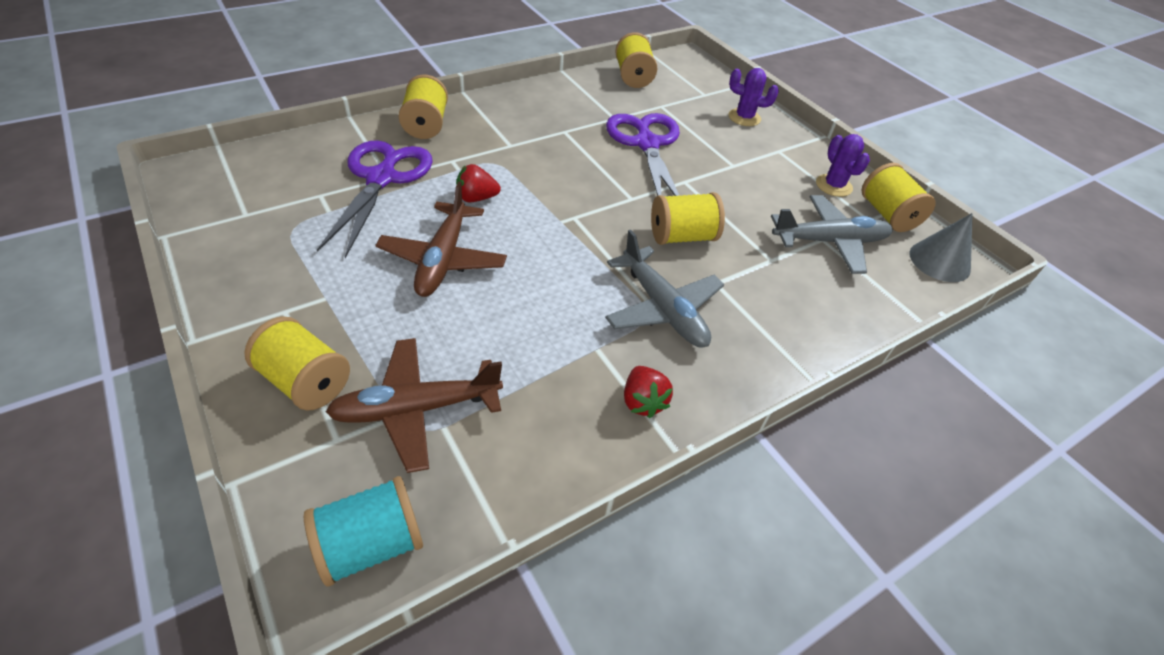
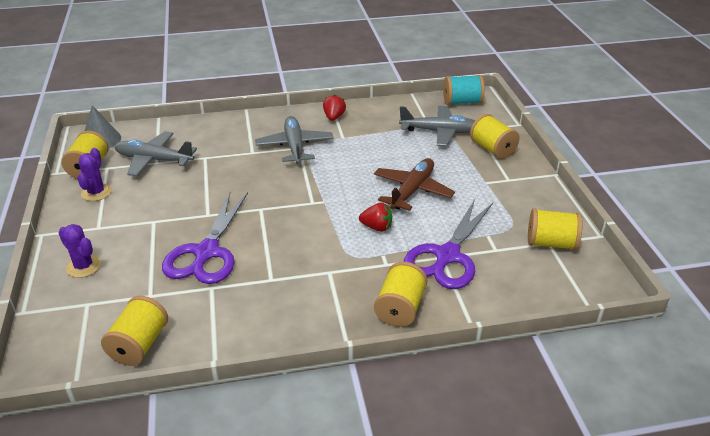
camera: 155 degrees left, 10 degrees down
(416, 409) = (440, 132): brown plane -> grey plane
(682, 237) = (248, 178): yellow spool -> yellow spool (551, 243)

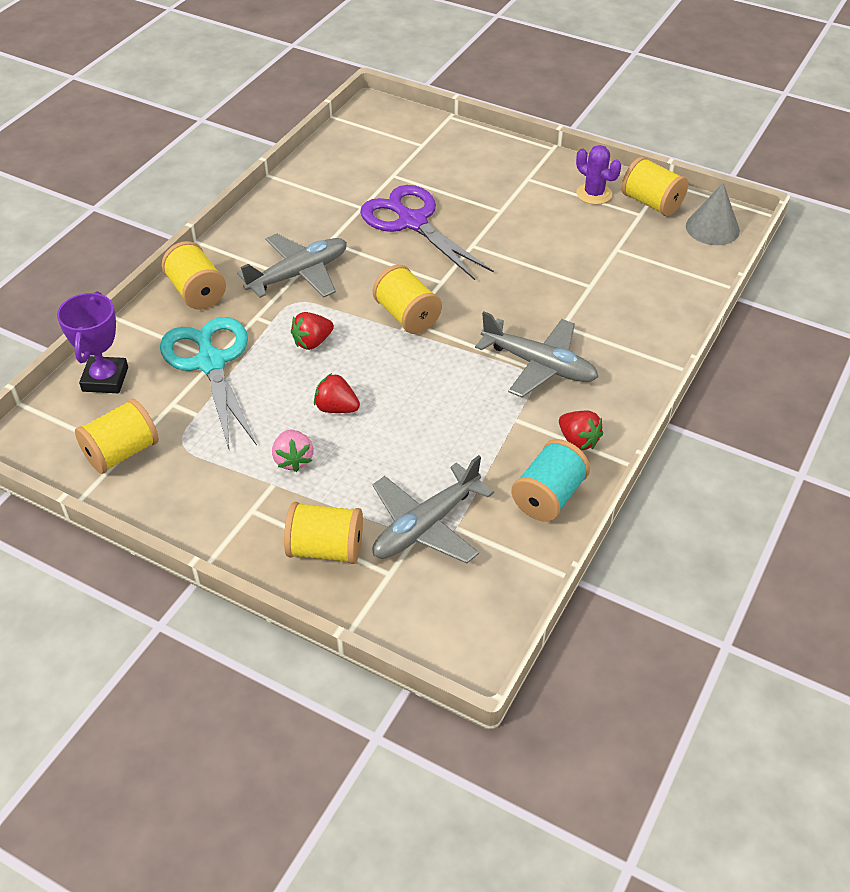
camera: 130 degrees right, 10 degrees up
(83, 266) = (475, 156): purple cactus -> none
(139, 345) = (342, 153): yellow spool -> yellow spool (407, 316)
(154, 160) = (623, 249): grey plane -> grey plane (299, 274)
(412, 190) = (336, 408): brown plane -> red strawberry
(447, 256) = (211, 362): purple scissors -> turquoise scissors
(462, 102) = (478, 619): turquoise spool -> turquoise spool (548, 497)
(463, 184) = (293, 460): none -> pink strawberry
(523, 291) = (105, 379): none -> purple trophy

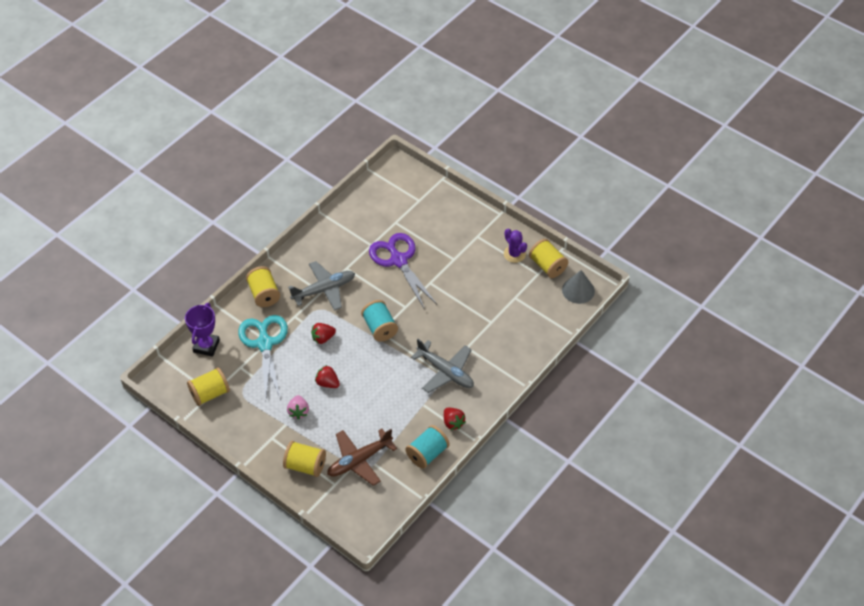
camera: 10 degrees right, 5 degrees up
(407, 316) = (380, 328): yellow spool -> turquoise spool
(426, 525) = (359, 460): grey plane -> brown plane

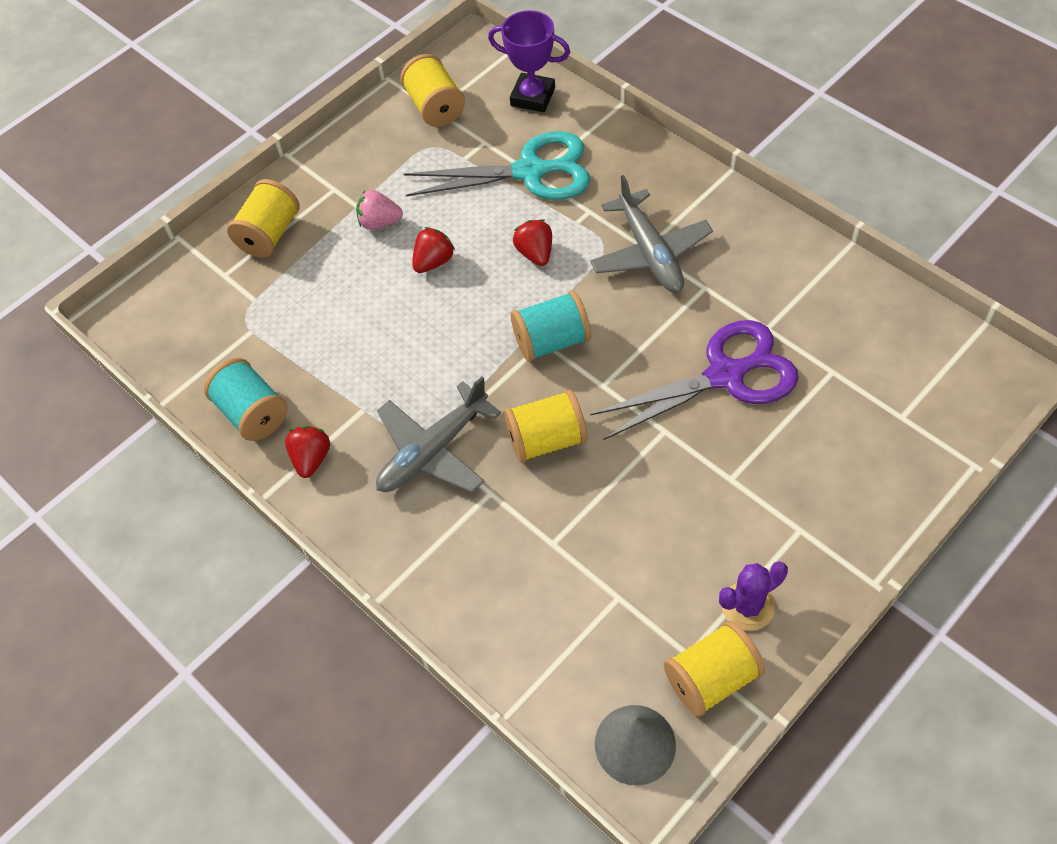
camera: 100 degrees right, 5 degrees up
(264, 294) = (642, 166): yellow spool -> yellow spool (546, 440)
(359, 460) = (262, 309): brown plane -> none
(453, 423) = (311, 458): red strawberry -> red strawberry turned 120 degrees clockwise

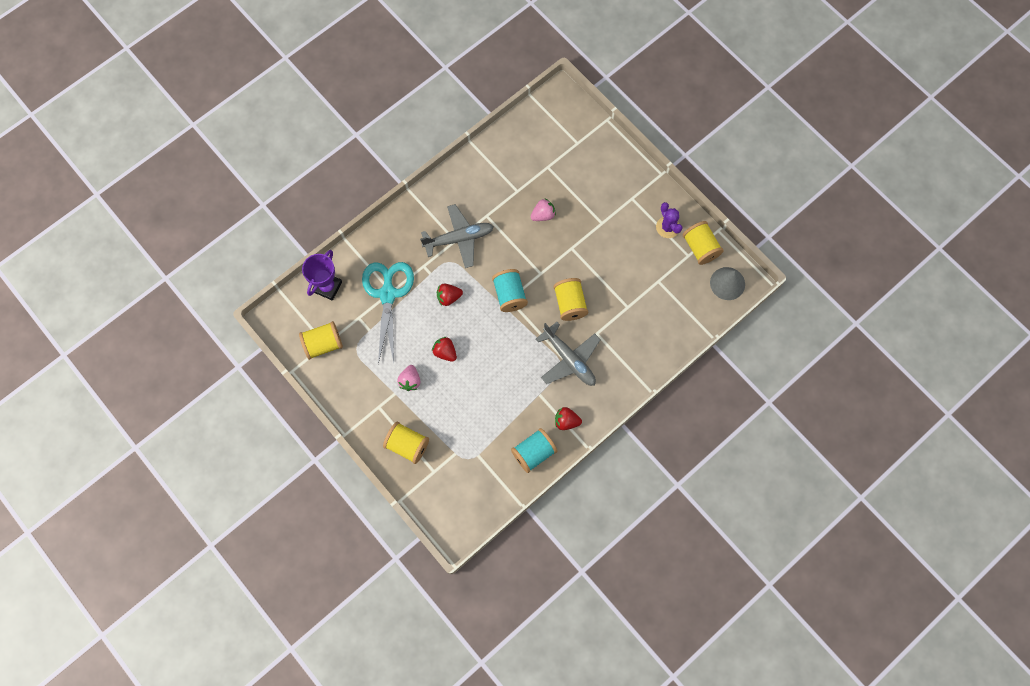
camera: 90 degrees left, 15 degrees up
(726, 375) = (543, 215): purple scissors -> pink strawberry

